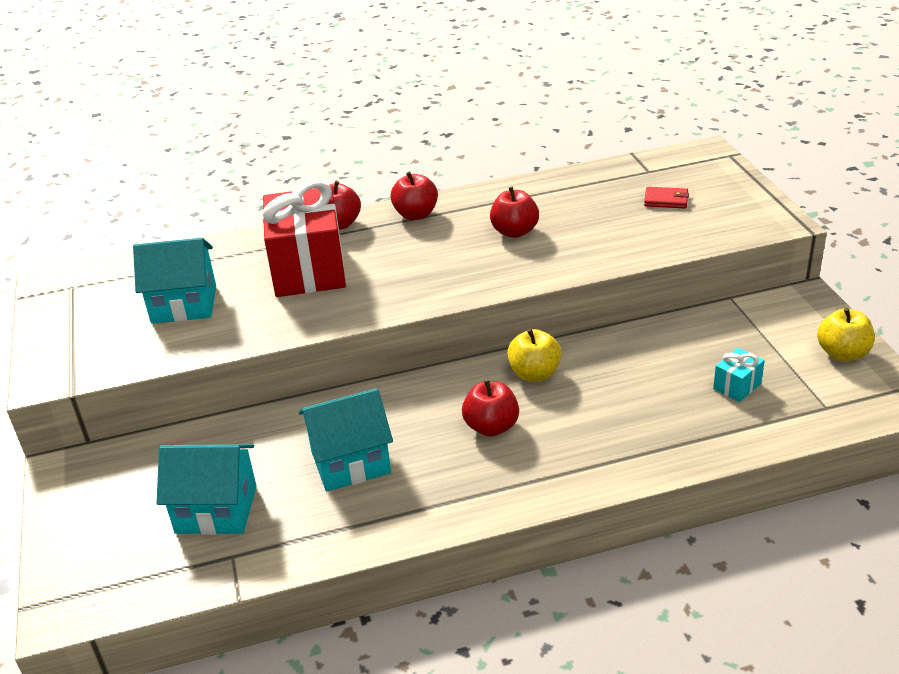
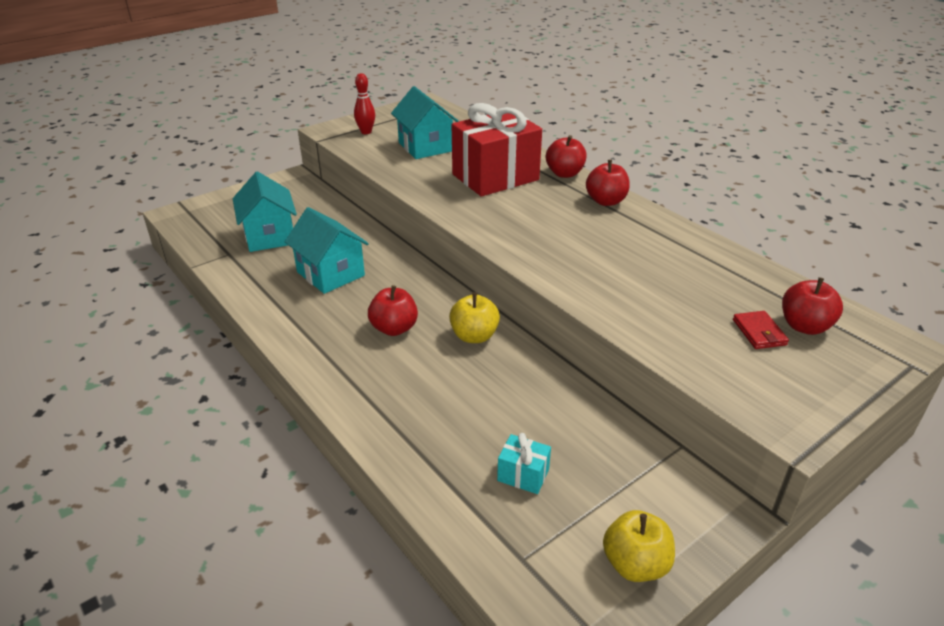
camera: 65 degrees right, 0 degrees up
(89, 346) = (366, 132): none -> red bowling pin
(514, 232) = (619, 253): red apple -> red apple (804, 326)

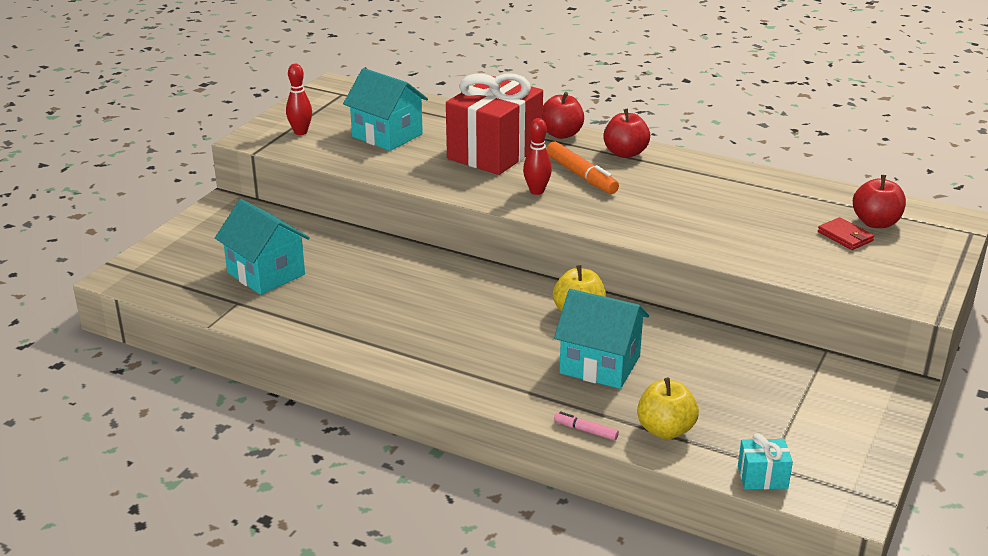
camera: 25 degrees left, 5 degrees down
(330, 274) = (376, 294): turquoise house -> turquoise house (600, 364)
(381, 455) = (586, 430): none -> pink marker
(394, 328) = (495, 327): red apple -> none
(499, 217) = (537, 191): none -> red bowling pin
(523, 475) = (719, 408): turquoise gift -> turquoise gift (762, 477)
(549, 212) = (581, 175): none -> orange marker
(635, 564) = (854, 440): yellow apple -> yellow apple (665, 430)

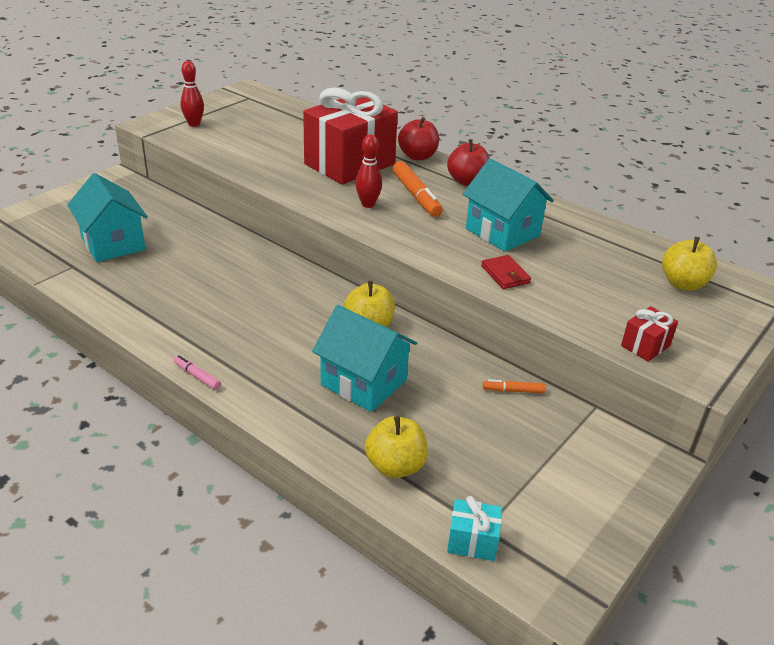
camera: 10 degrees right, 5 degrees up
(387, 135) = (265, 137): turquoise house -> turquoise house (502, 232)
(586, 430) = (316, 452): pink marker -> pink marker (197, 376)
(745, 349) = (513, 391): none -> orange marker
(845, 236) = (646, 293): red wallet -> red wallet (505, 274)
(862, 283) = (645, 346): none -> red gift
(875, 223) = (683, 284): red apple -> yellow apple

